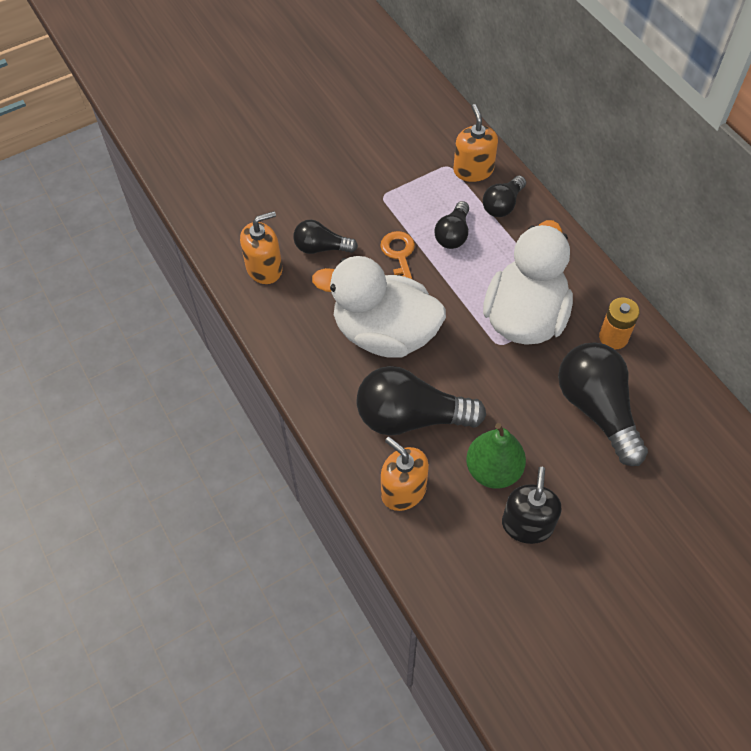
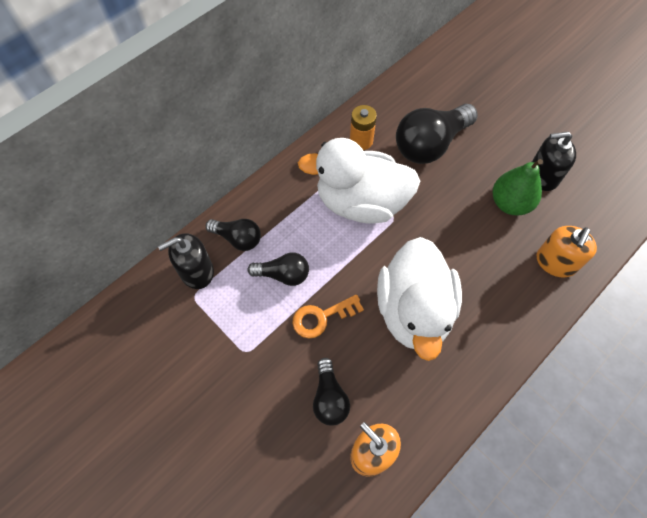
camera: 105 degrees left, 5 degrees up
(411, 417) = (489, 270): black light bulb -> none
(473, 170) = (196, 271): orange soap dispenser -> black soap dispenser

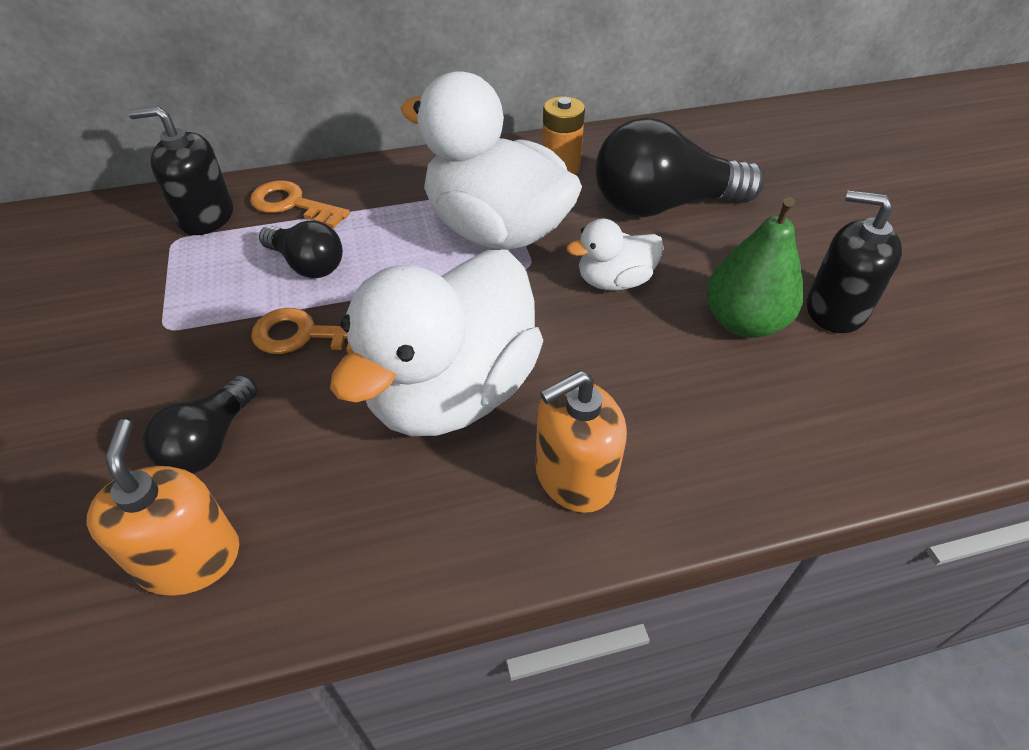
camera: 30 degrees right, 15 degrees down
(237, 238) = (292, 204): black light bulb -> orange key
(439, 207) = (614, 281): none -> white duck
(555, 262) = (771, 438): orange soap dispenser -> orange soap dispenser (574, 476)

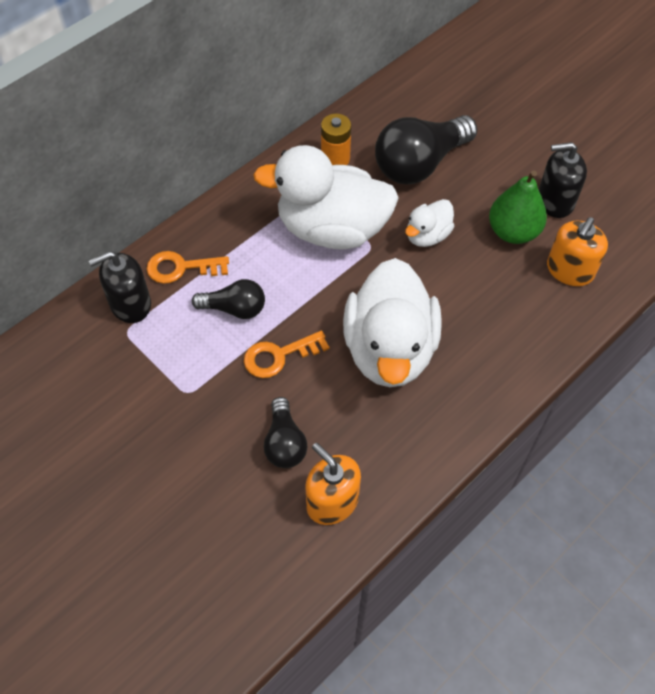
camera: 30 degrees left, 10 degrees up
(574, 476) = (484, 365): orange soap dispenser -> orange soap dispenser (569, 270)

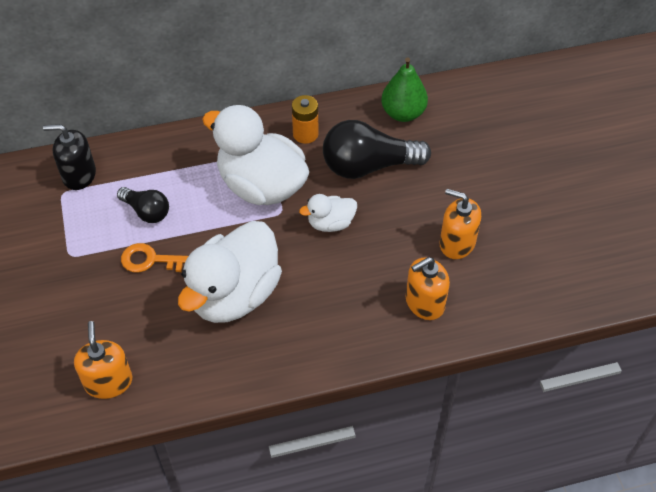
camera: 30 degrees right, 5 degrees down
(181, 268) = (132, 165): orange key -> none
(284, 443) = (108, 323): black light bulb -> none
(513, 232) = (402, 251): green pear -> green pear (403, 113)
(555, 201) = (457, 243): black soap dispenser -> orange soap dispenser

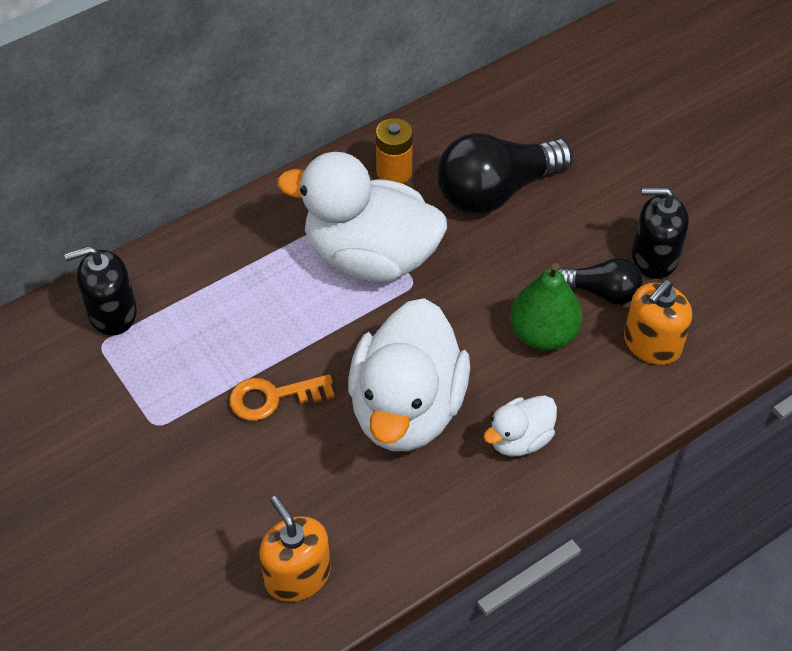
camera: 20 degrees left, 0 degrees up
(146, 211) = (233, 335): black light bulb -> black light bulb (601, 292)
(330, 223) = (485, 279): white duck -> white duck (519, 439)
(403, 113) = (506, 111): green pear -> green pear (543, 334)
(457, 243) = (654, 257): orange soap dispenser -> black soap dispenser

